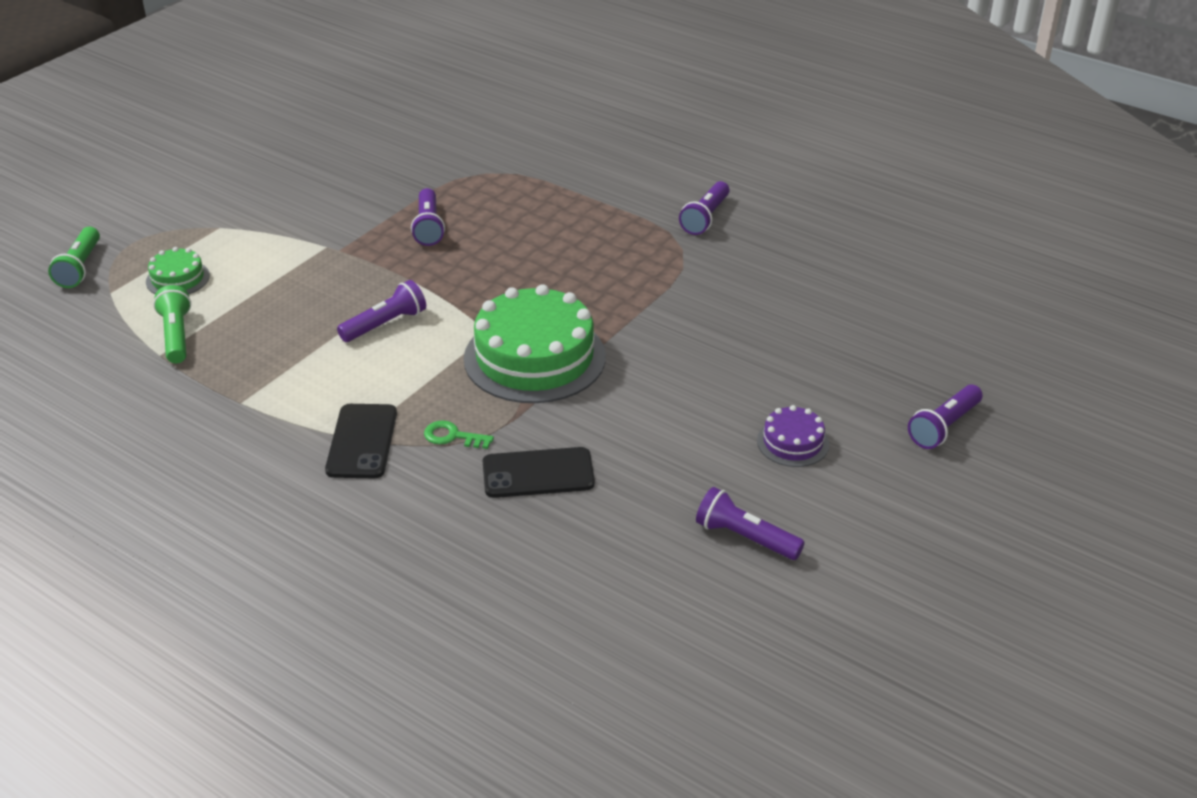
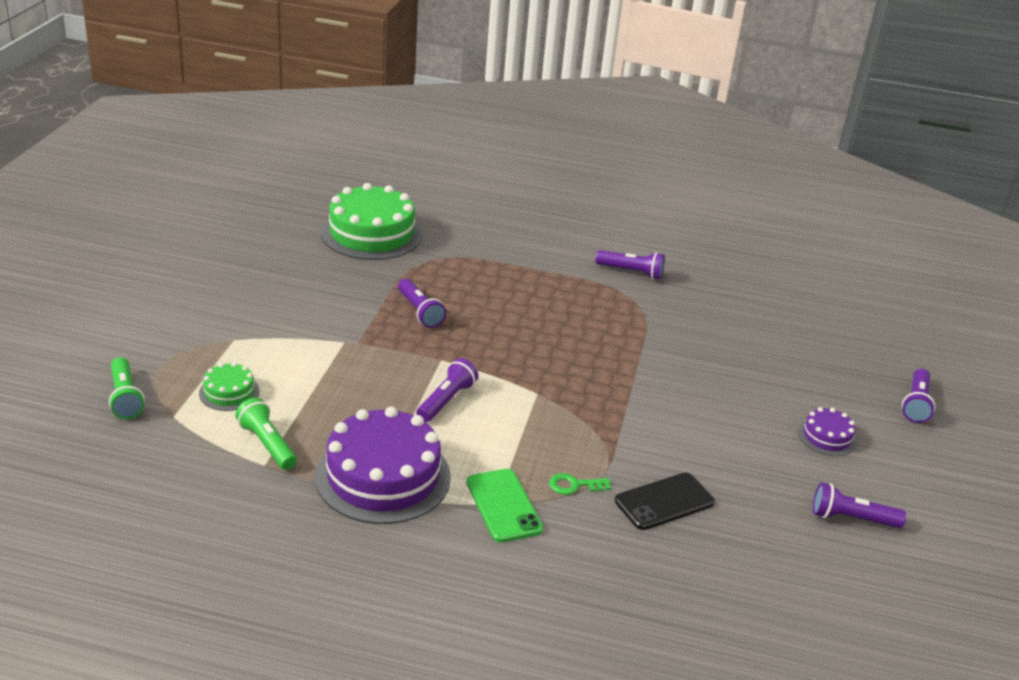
camera: 25 degrees left, 5 degrees down
(263, 388) = (383, 476): none -> purple cake
(362, 441) = (503, 506): black phone -> green phone
(534, 357) = (588, 406): green cake -> green cake (371, 233)
(705, 218) = (631, 272): purple flashlight -> purple flashlight turned 75 degrees counterclockwise

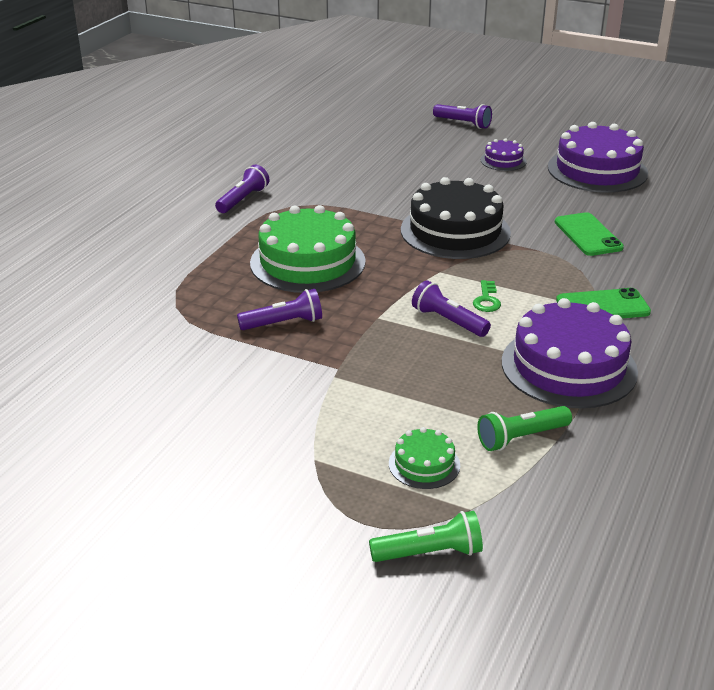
camera: 75 degrees left, 0 degrees up
(371, 233) = (97, 343): green cake -> green cake (307, 262)
(574, 485) = (571, 270): green key -> green key (486, 300)
(627, 402) = (455, 231): none -> black cake
(664, 502) = (588, 235): black phone -> green phone
(851, 518) = (597, 170): purple flashlight -> purple cake

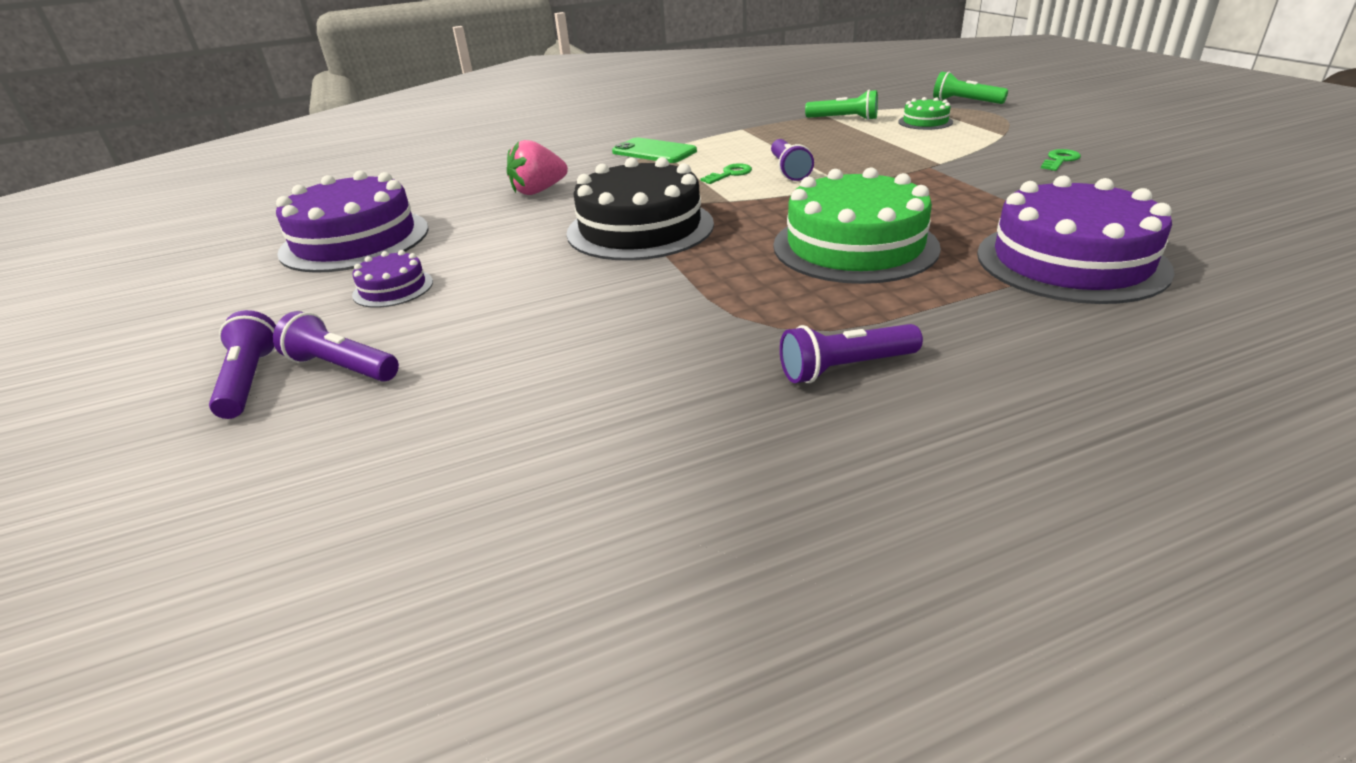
camera: 135 degrees left, 0 degrees up
(230, 421) = (1060, 160): none -> green key
(284, 323) = (948, 202): purple flashlight -> purple flashlight (342, 367)
(568, 366) = (750, 134): purple cake -> purple cake (1070, 261)
(588, 235) = (538, 191): green phone -> pink strawberry

